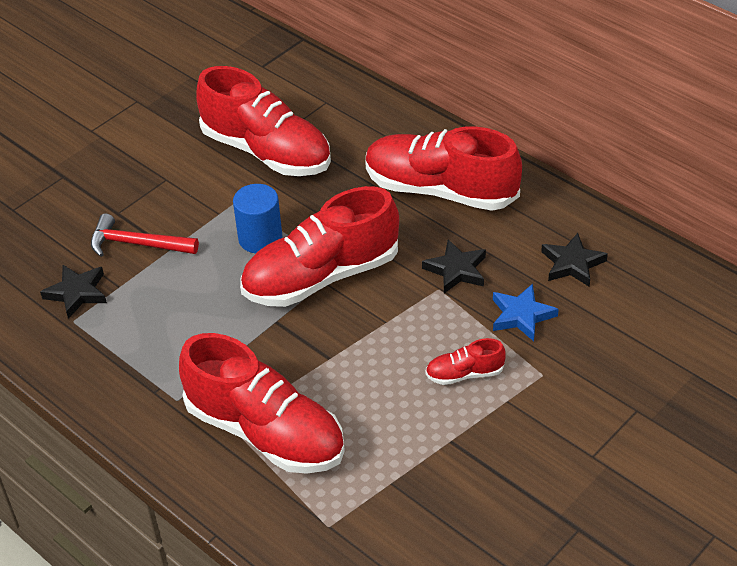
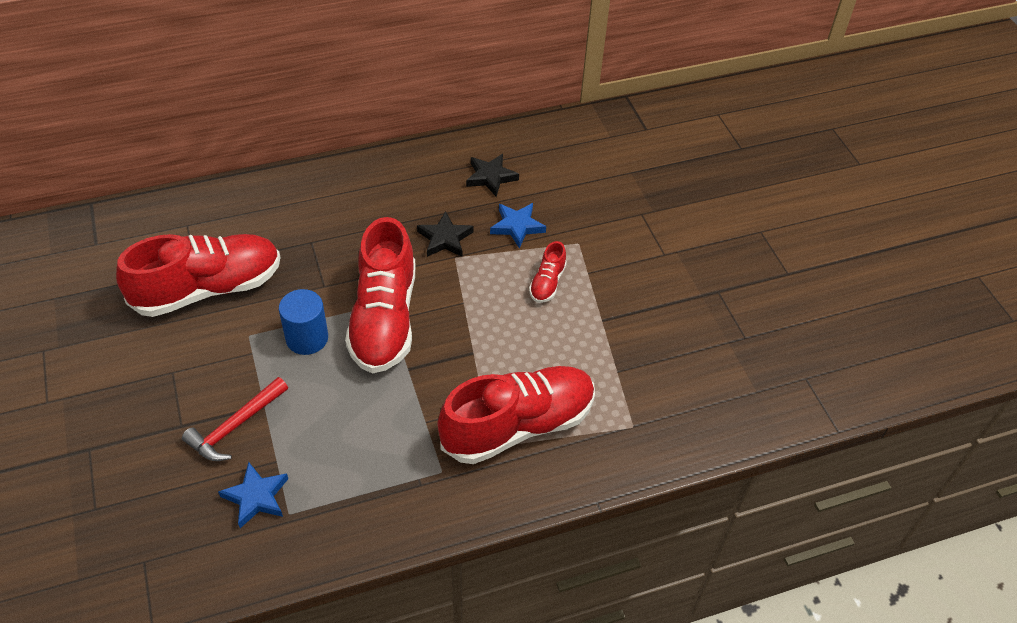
camera: 65 degrees left, 5 degrees up
(77, 293) = (256, 497): black star -> blue star
(440, 190) = (356, 207): red shoe -> none

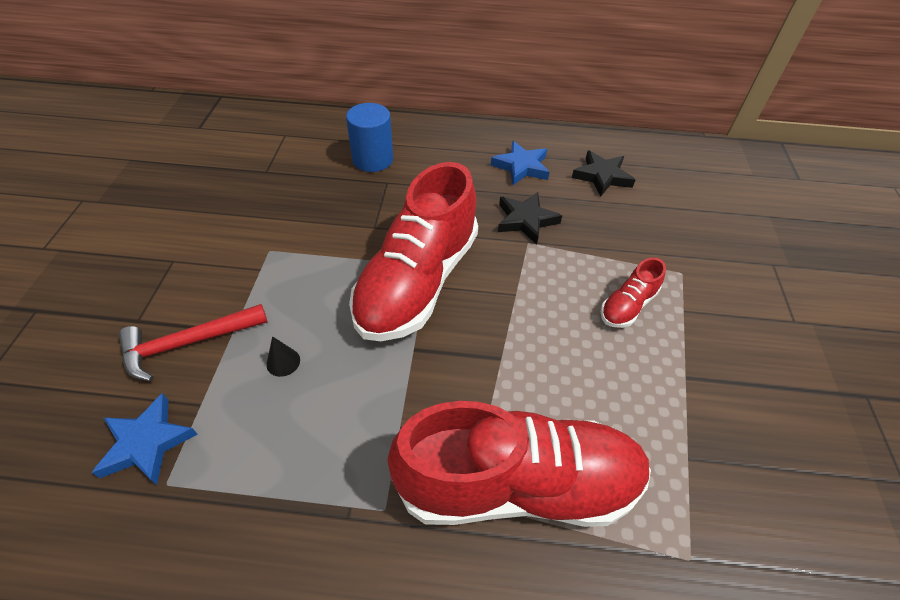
camera: 25 degrees right, 0 degrees up
(208, 289) = (263, 194): red shoe -> none
(307, 338) = (324, 274): blue cylinder -> blue cylinder (373, 159)
(317, 412) = (283, 362): none -> black cone
(517, 226) = (613, 232): blue star -> blue star (521, 167)

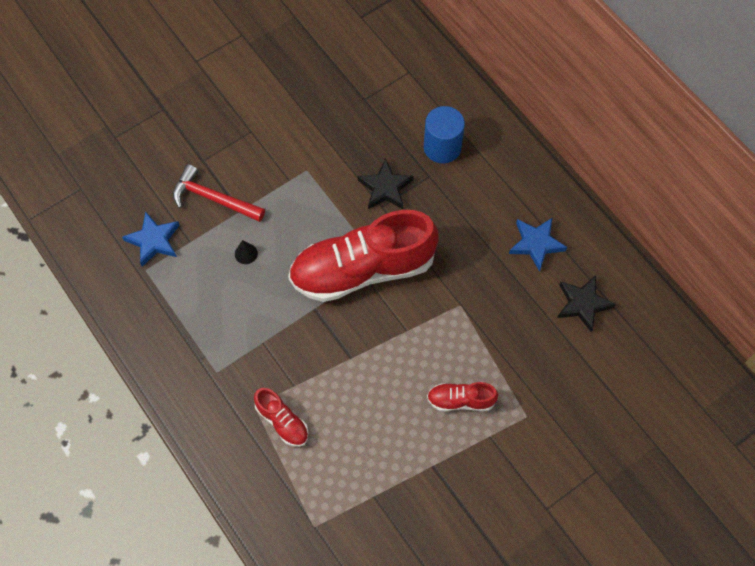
camera: 50 degrees right, 15 degrees up
(517, 484) = (282, 421): red shoe -> red shoe, size x0.44
(525, 220) = (480, 288): black star -> black star (385, 188)

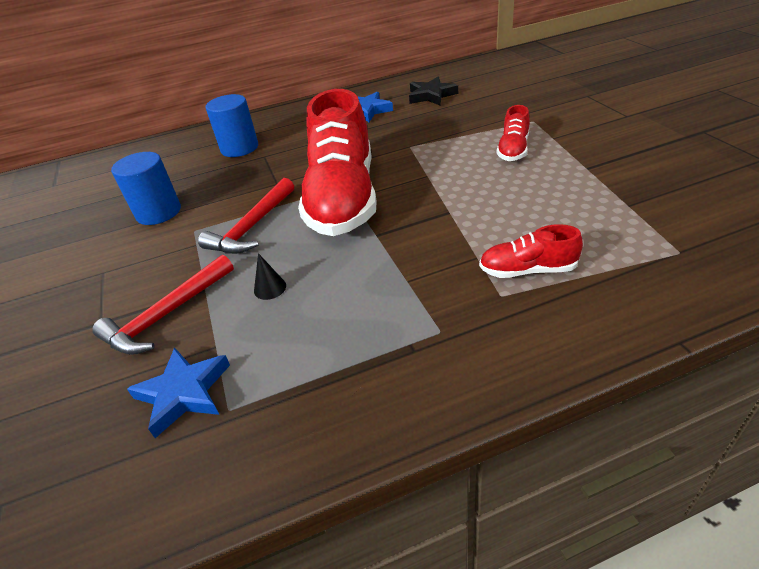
camera: 70 degrees left, 25 degrees down
(282, 421) = (527, 270): red shoe -> red shoe turned 150 degrees counterclockwise
(315, 212) = (252, 227): none -> red hammer
(328, 130) = (158, 212): none -> blue cylinder
(385, 188) = (257, 180): black star -> none

